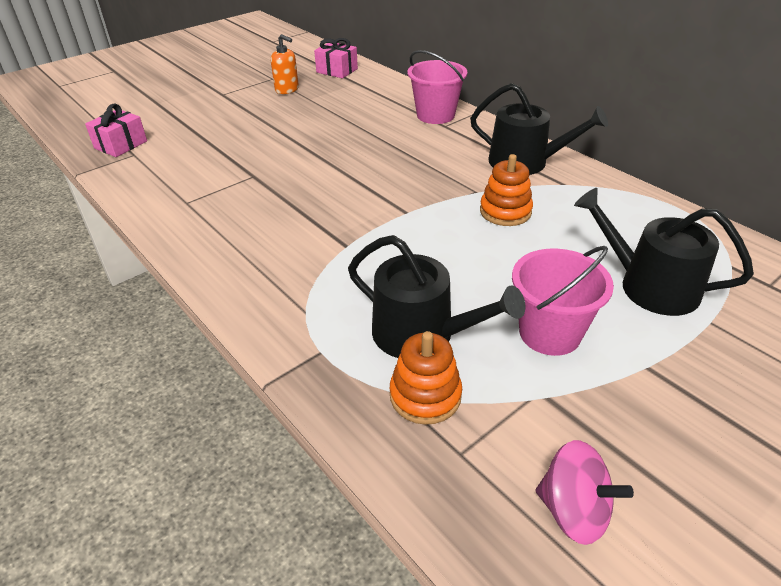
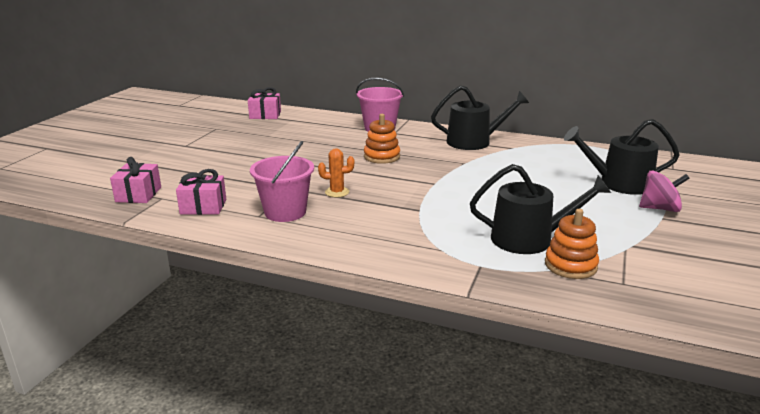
camera: 30 degrees left, 15 degrees down
(154, 176) = (203, 207): none -> pink gift
(287, 90) = (240, 133): orange soap dispenser -> none
(290, 194) = (337, 192): none -> orange cactus
(505, 211) = (496, 168): orange stacking toy -> orange stacking toy (381, 156)
(550, 333) = (597, 218): pink bucket -> pink bucket (285, 212)
(574, 511) = (705, 285): pink spinning top -> pink spinning top (660, 208)

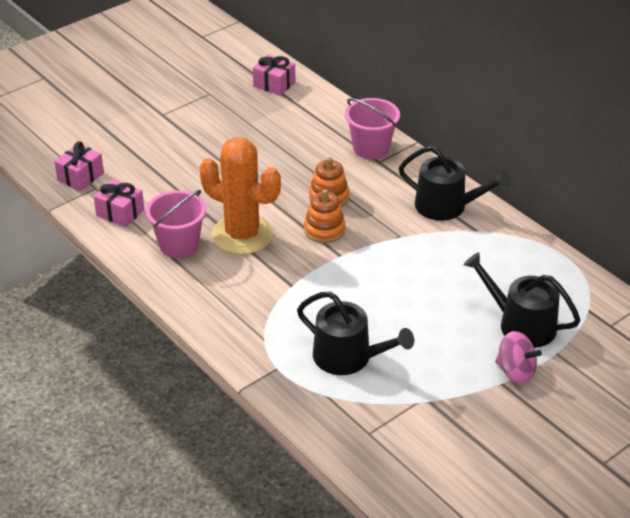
camera: 30 degrees right, 15 degrees up
(337, 192) = (242, 235): orange cactus -> orange cactus, size x2.49
(570, 265) = (349, 398): orange stacking toy -> orange stacking toy (324, 230)

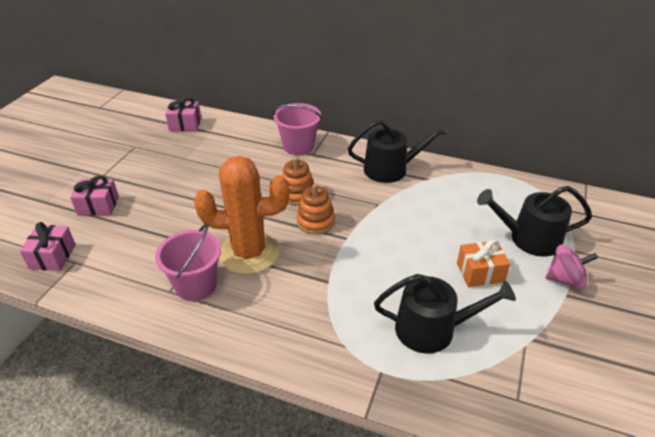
camera: 30 degrees left, 0 degrees up
(120, 212) = (116, 276): pink gift -> pink gift (98, 206)
(438, 333) = (480, 272): none -> orange gift

